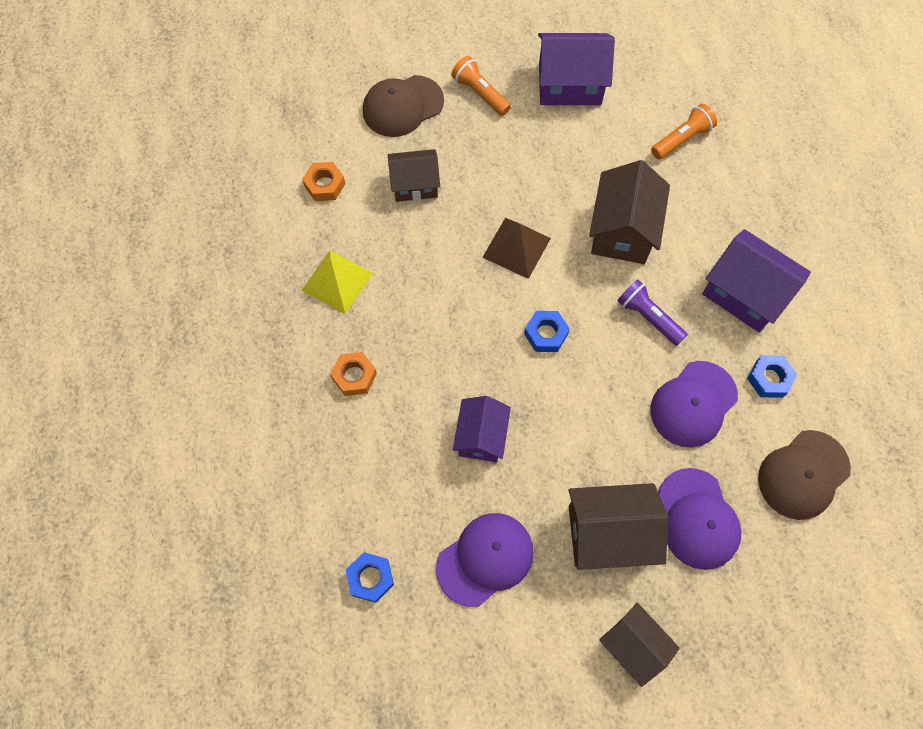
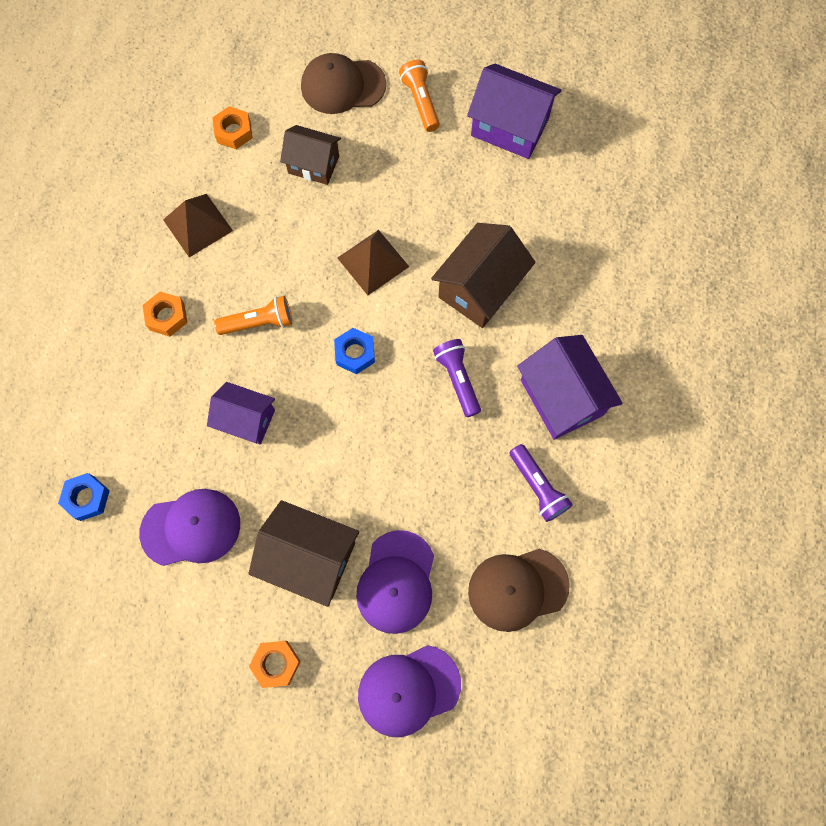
camera: 25 degrees right, 5 degrees up
(337, 281) = (197, 225): yellow pyramid -> brown pyramid
(481, 436) = (246, 419): purple house -> purple house turned 75 degrees clockwise
(633, 645) = (276, 663): brown house -> orange nut
(681, 139) = (587, 224): orange flashlight -> orange flashlight (259, 322)
(693, 404) = (453, 477): purple cap -> purple cap (408, 690)
(769, 379) = (538, 487): blue nut -> purple flashlight

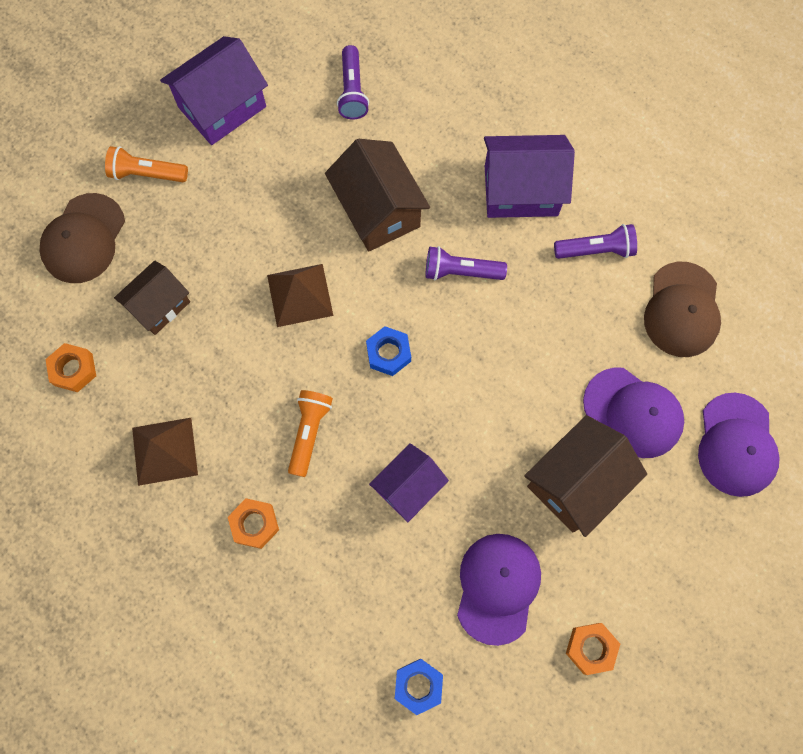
camera: 65 degrees left, 0 degrees up
(276, 663) = (666, 557): orange nut -> orange nut (591, 648)
(581, 218) = (352, 91): none -> purple flashlight

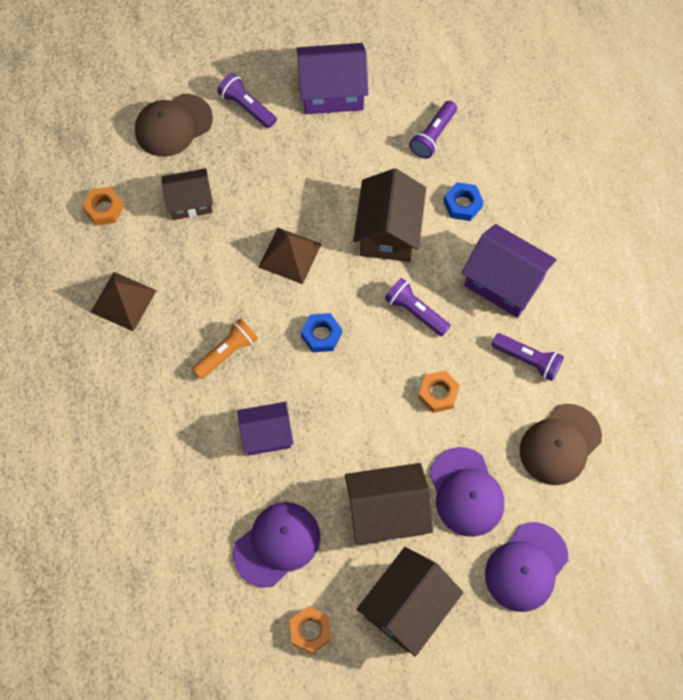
camera: 35 degrees right, 5 degrees down
(146, 174) = (247, 107): orange flashlight -> purple flashlight
(254, 524) = (146, 389): orange nut -> orange nut (438, 393)
(418, 685) = (174, 570): blue nut -> blue nut (462, 204)
(661, 559) = (407, 606): none -> brown house

